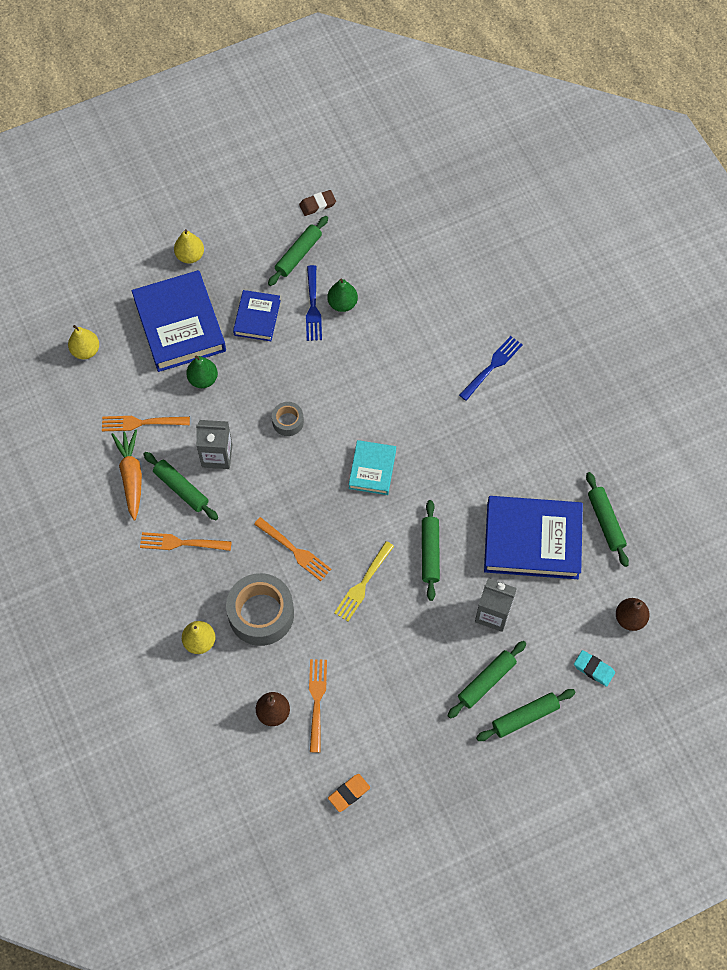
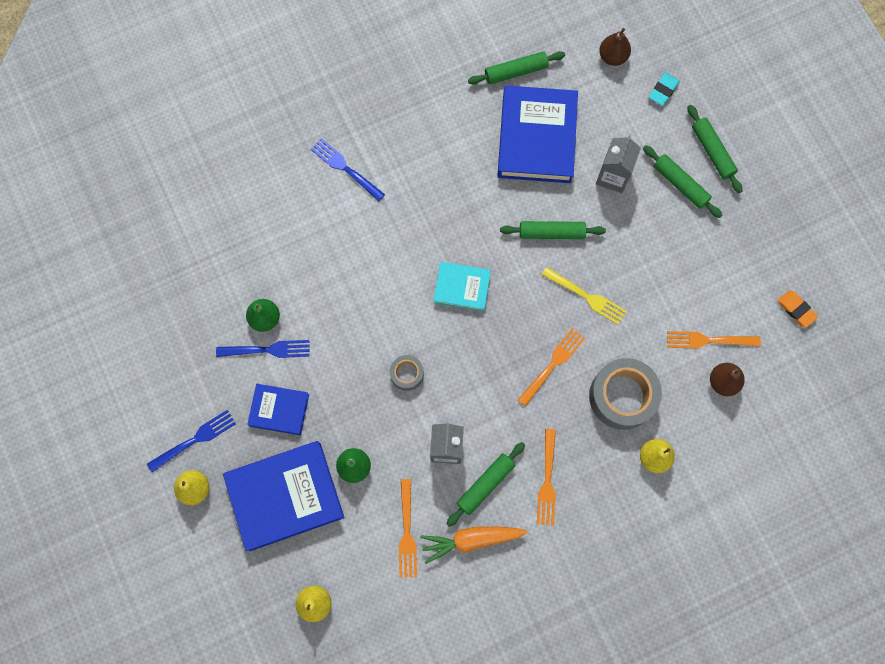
camera: 90 degrees left, 10 degrees up
(232, 253) = (194, 440): none -> blue fork
(298, 254) = (200, 366): green rolling pin -> none
(317, 204) = (135, 346): brown eraser -> none

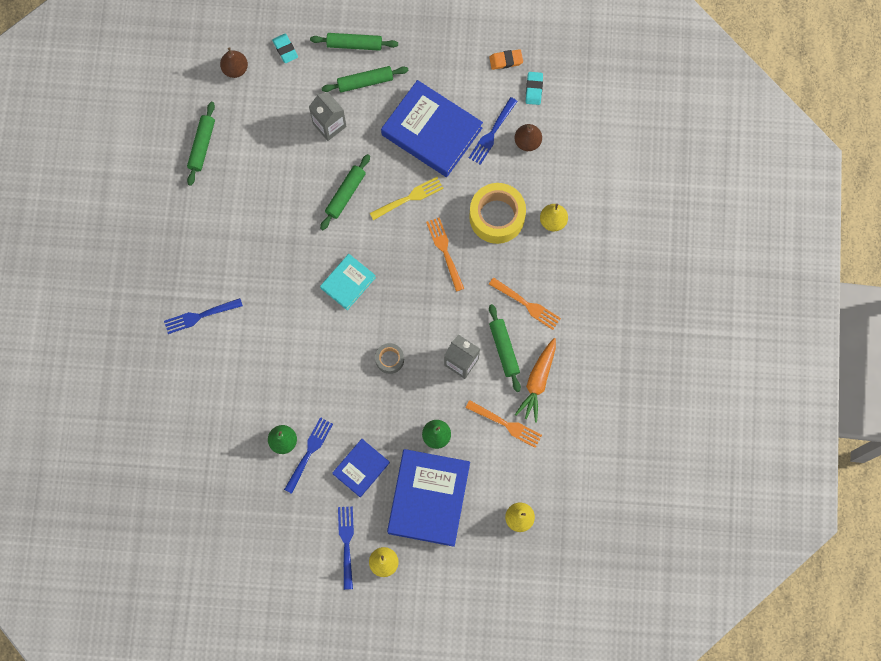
camera: 60 degrees left, 0 degrees up
(536, 138) = (265, 162): blue book -> blue book (431, 131)
(622, 396) = (497, 217): grey tape -> yellow tape
(709, 340) = (492, 132): orange fork -> blue fork
(784, 356) = (534, 89): none -> turquoise eraser

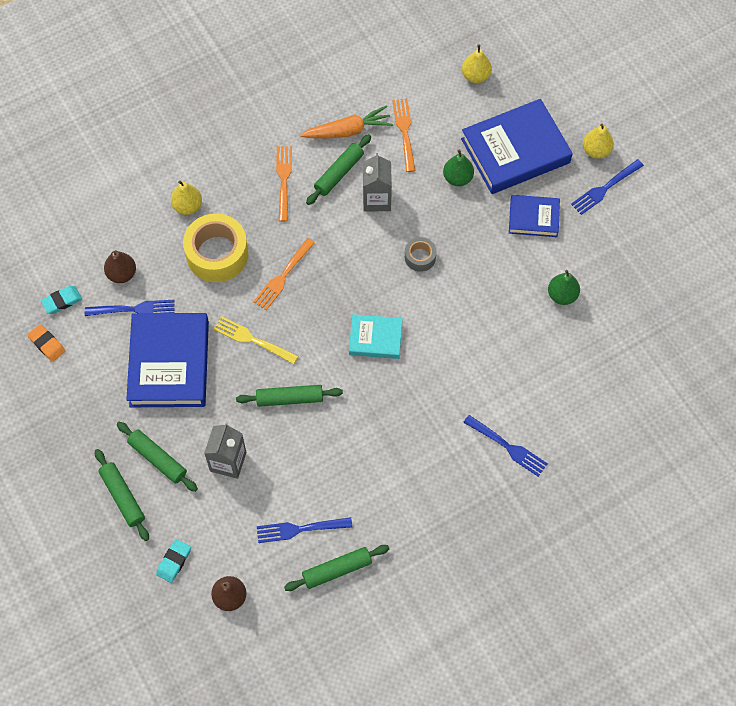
camera: 125 degrees left, 10 degrees down
(309, 453) = (555, 267): blue fork -> blue fork (300, 529)

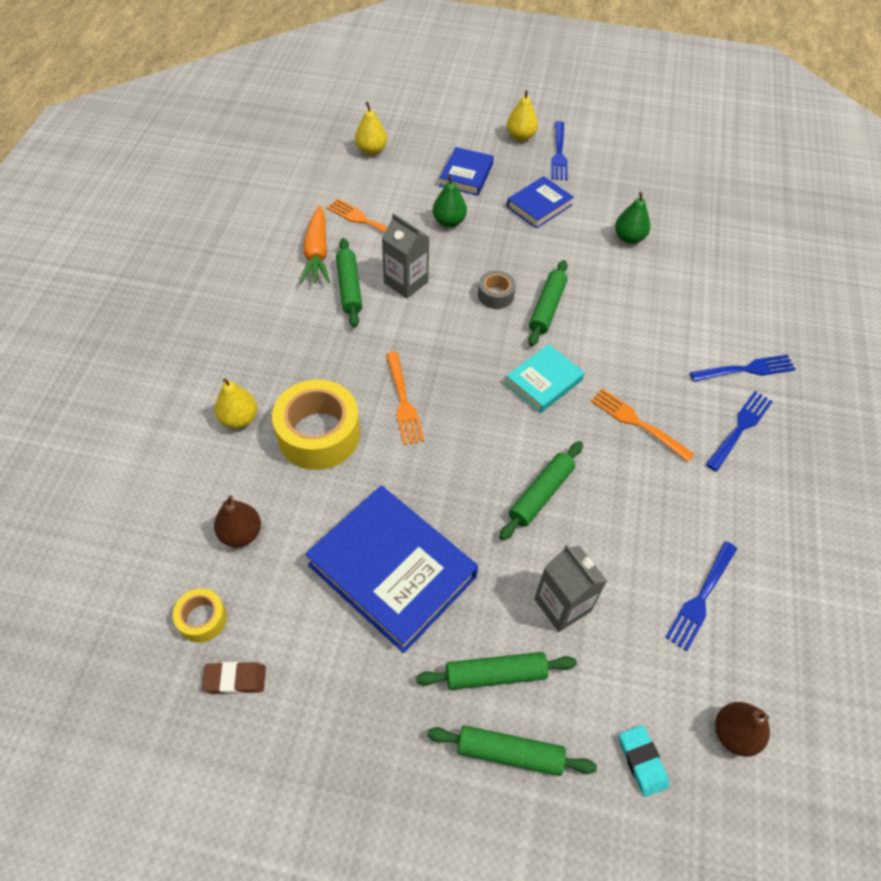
camera: 50 degrees left, 10 degrees down
(47, 344) = (235, 679): orange eraser -> brown eraser
(62, 301) = (202, 619): turquoise eraser -> yellow tape
(133, 309) = (293, 555): blue fork -> blue fork (740, 429)
(253, 340) = (445, 476): yellow fork -> none
(284, 180) = (307, 329): orange fork -> orange fork (638, 423)
(337, 570) = (777, 599): green rolling pin -> green rolling pin (547, 308)
(348, 131) = (317, 253): orange carrot -> orange carrot turned 150 degrees clockwise
(515, 151) = (466, 175): blue book -> blue book, size x0.54

